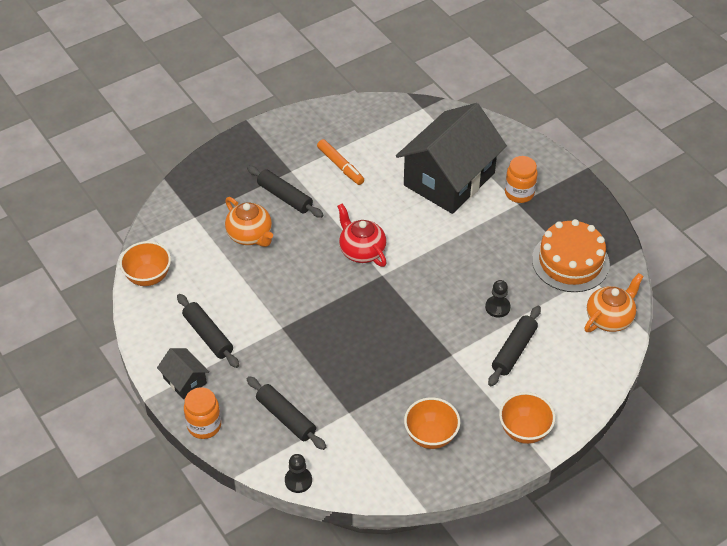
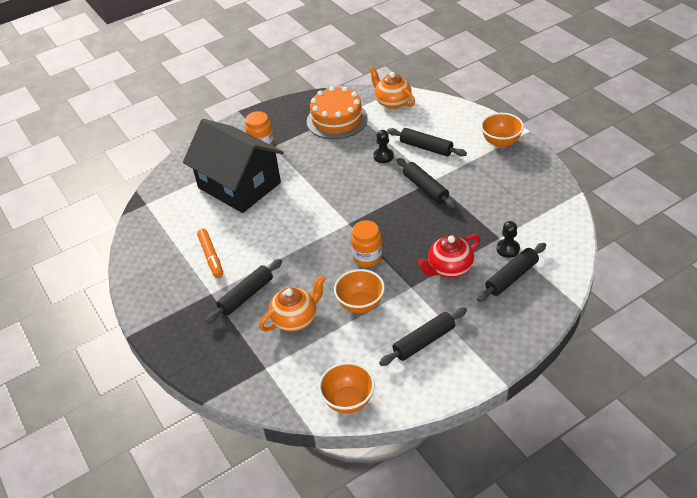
camera: 85 degrees left, 5 degrees down
(184, 381) = (480, 355): black house -> none
(204, 426) = (530, 334): orange jar -> orange jar (367, 257)
(298, 480) = (574, 265): black pawn -> black pawn (508, 249)
(340, 166) = (211, 257): orange marker -> orange marker turned 105 degrees clockwise
(361, 251) = (320, 237): red teapot -> red teapot (449, 268)
(431, 436) = (514, 189): orange bowl -> orange bowl (360, 304)
(437, 346) = (425, 188): none -> black rolling pin

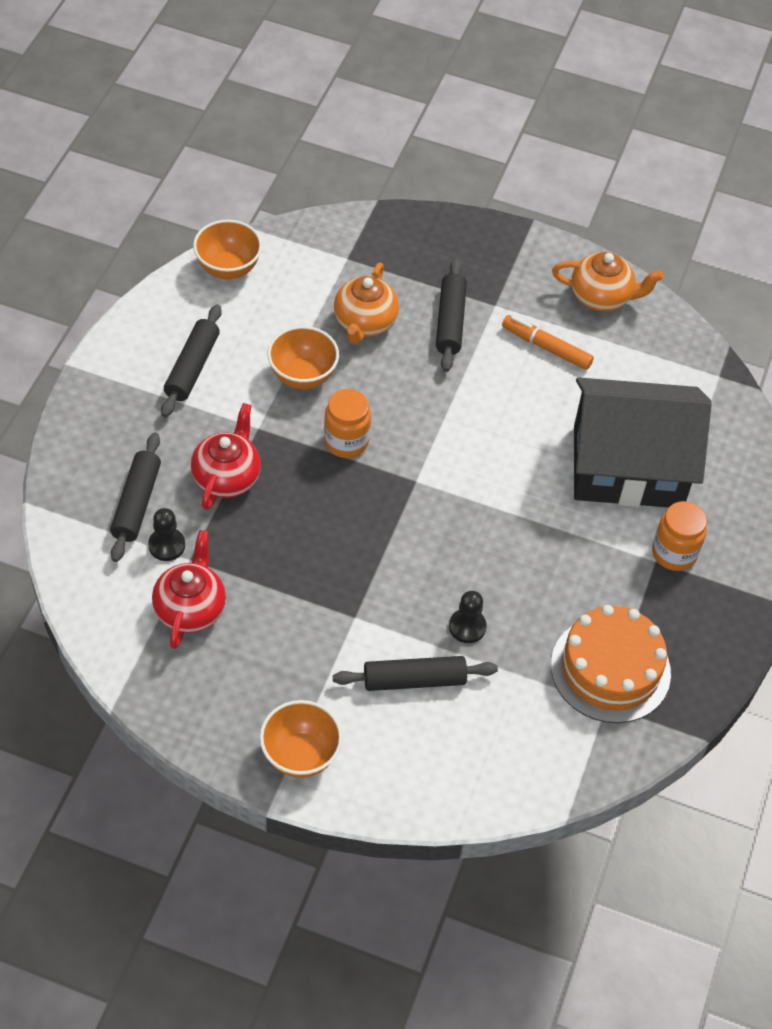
camera: 135 degrees right, 10 degrees up
(392, 102) = (554, 762): orange teapot -> orange teapot (602, 297)
(425, 188) = (354, 595): black rolling pin -> none
(514, 215) = (190, 609): none -> red teapot

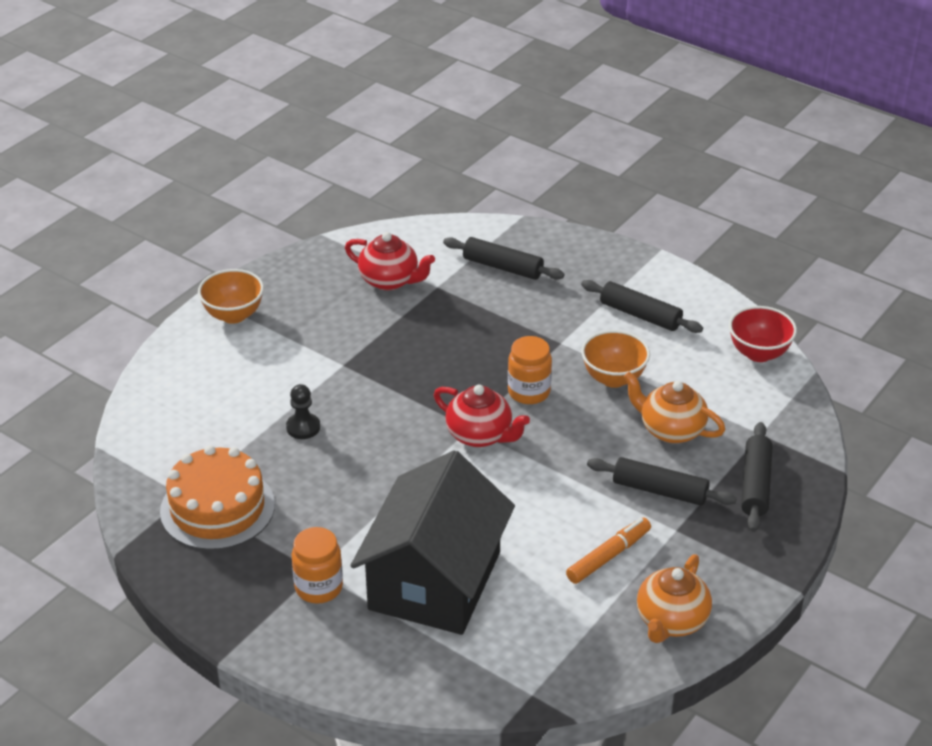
camera: 110 degrees right, 15 degrees down
(166, 545) = (455, 277): black pawn -> none
(227, 477) = (512, 317): red teapot -> red teapot (480, 435)
(228, 268) = (758, 353): orange bowl -> red bowl
(414, 680) = (267, 386): black rolling pin -> black rolling pin (755, 484)

